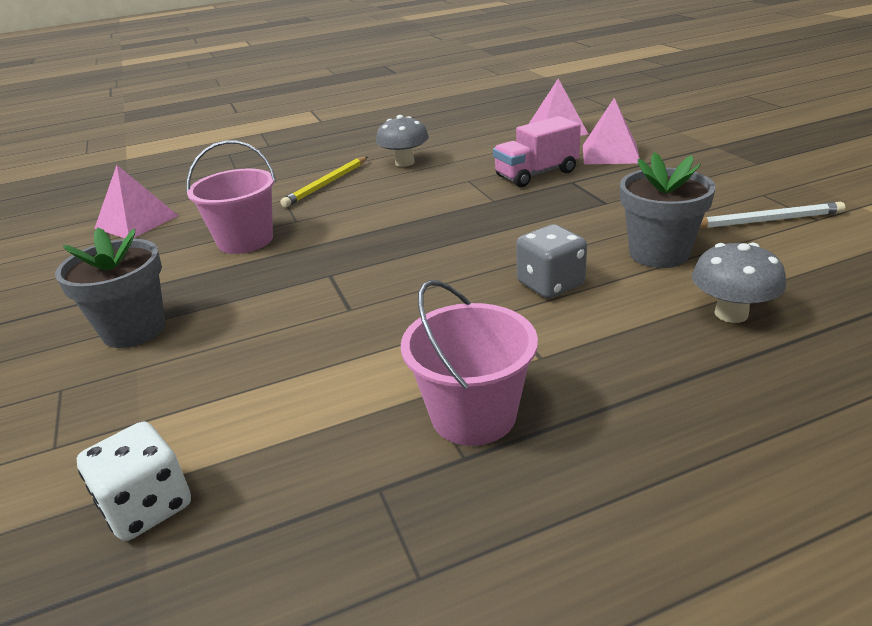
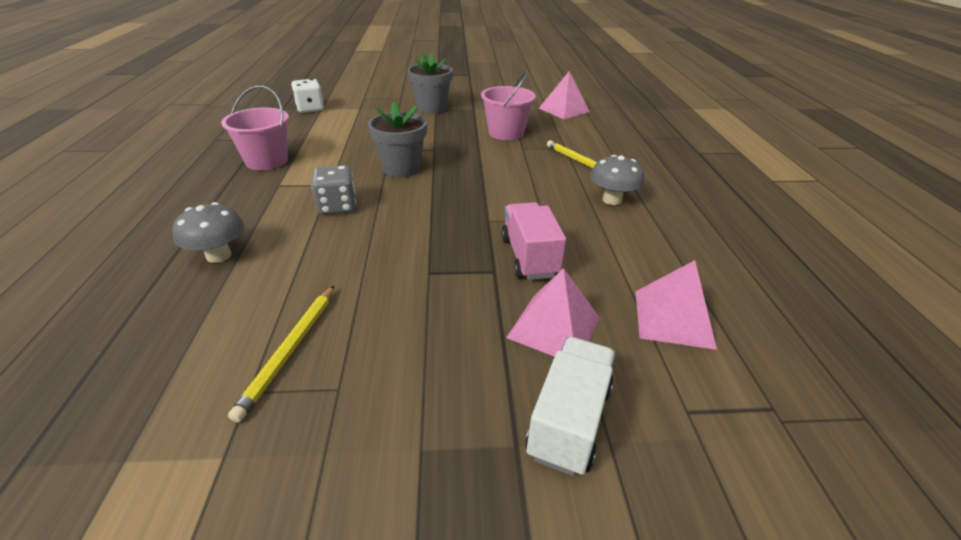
camera: 105 degrees right, 5 degrees up
(659, 254) = (317, 261): grey flower pot -> grey flower pot (401, 168)
(680, 139) = (569, 420): none -> white truck
(766, 221) = (290, 350): white pencil -> yellow pencil

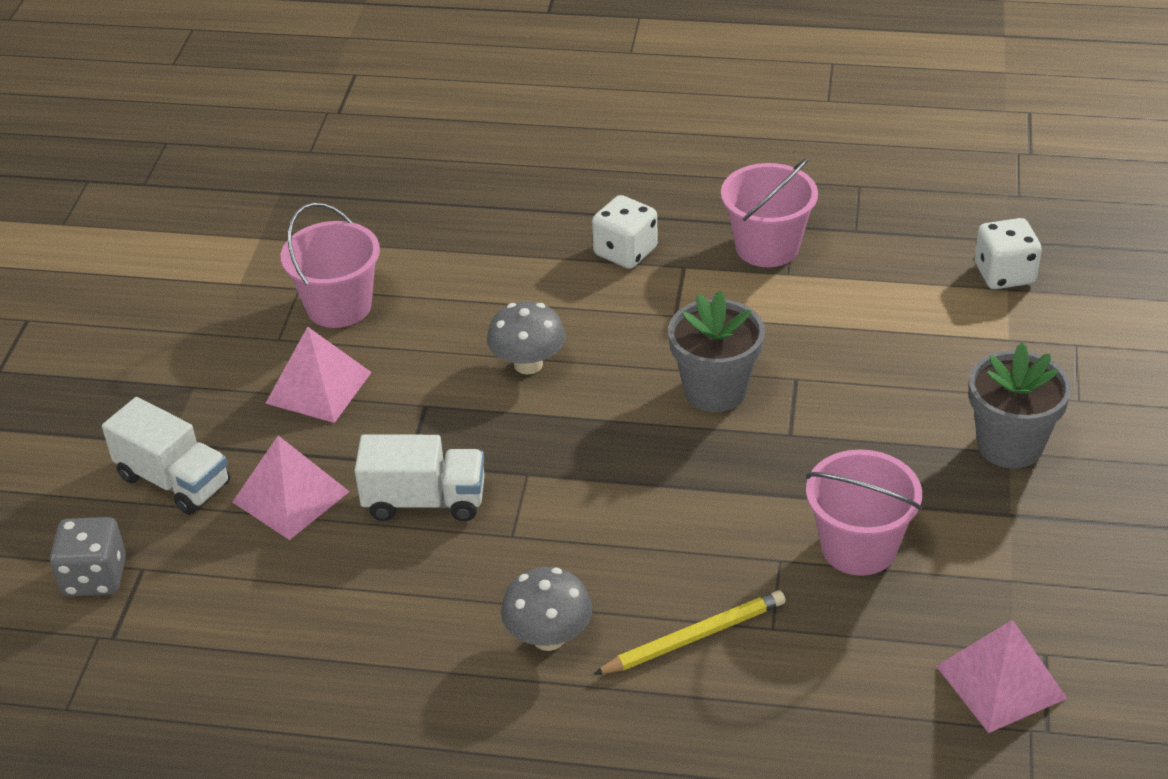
camera: 105 degrees right, 5 degrees up
(219, 256) = (515, 240): grey mushroom -> grey mushroom (528, 364)
(254, 206) = (625, 252): none -> white dice
(290, 350) = (339, 306): yellow pencil -> pink bucket
(337, 207) = (605, 325): grey dice -> grey dice (95, 577)
(529, 257) = (425, 501): pink truck -> white truck
(673, 318) = (260, 607): pink pyramid -> pink pyramid (318, 387)

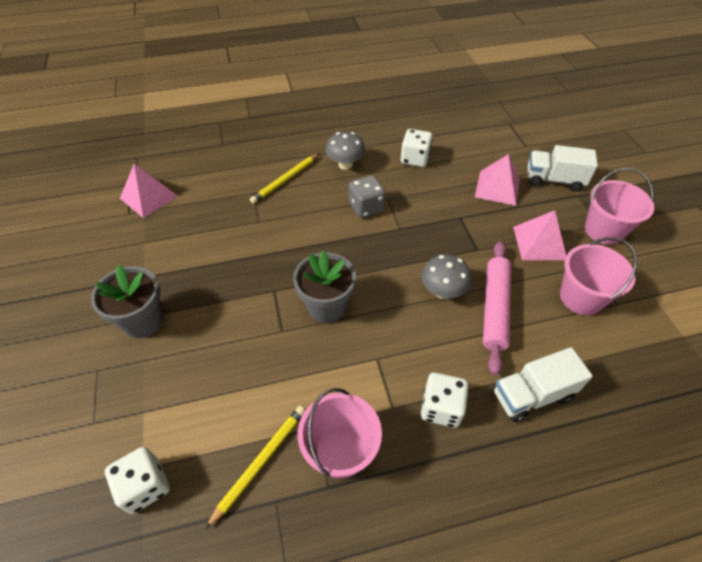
camera: 155 degrees right, 10 degrees up
(95, 577) = (539, 138): grey dice -> grey dice (366, 207)
(394, 607) = (415, 159): none -> white dice
(425, 501) = (437, 202): white truck -> white truck (532, 395)
(472, 325) = (494, 308): none -> pink rolling pin
(858, 547) = (221, 237): pink bucket -> pink bucket (604, 230)
(865, 260) = (260, 463): none -> yellow pencil

